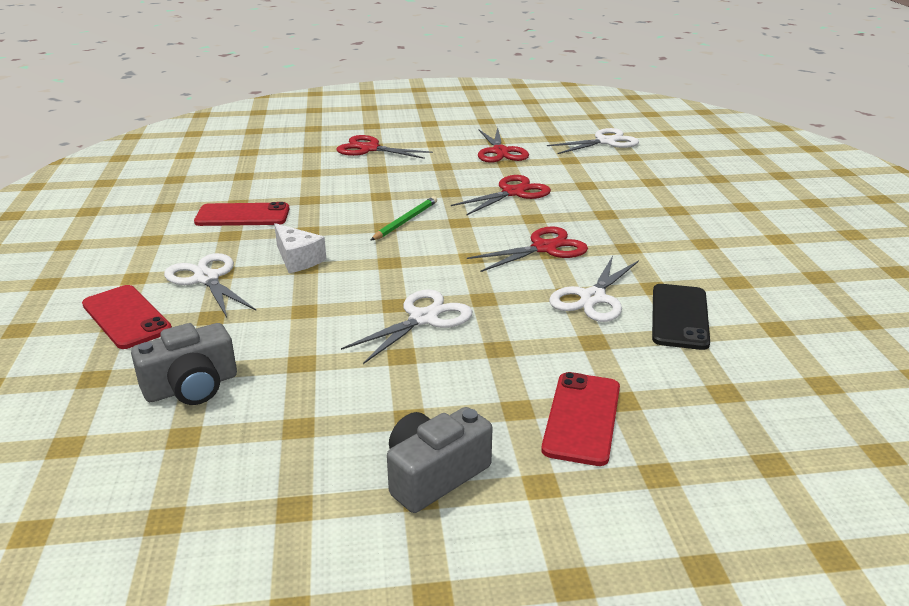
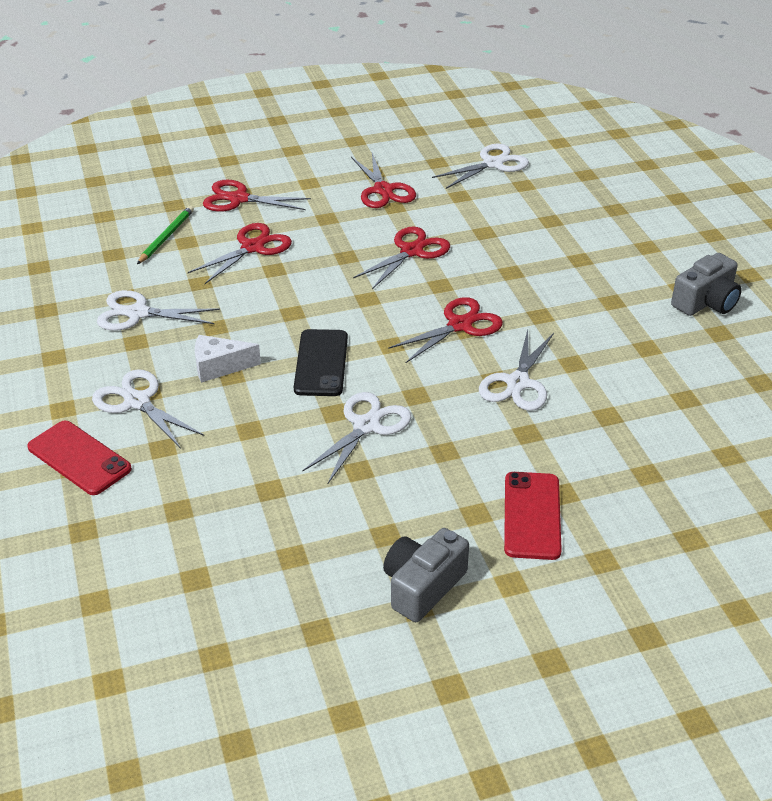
camera: 10 degrees left, 10 degrees up
(191, 387) = (179, 528): grey camera -> grey camera (706, 302)
(242, 216) = (138, 313): red phone -> white scissors
(297, 259) = (219, 367): white cheese -> white cheese turned 135 degrees clockwise
(367, 180) = (252, 247): none -> red scissors
(405, 221) = (311, 303): green pencil -> green pencil (166, 237)
(679, 317) = (599, 396): black phone -> black phone (321, 363)

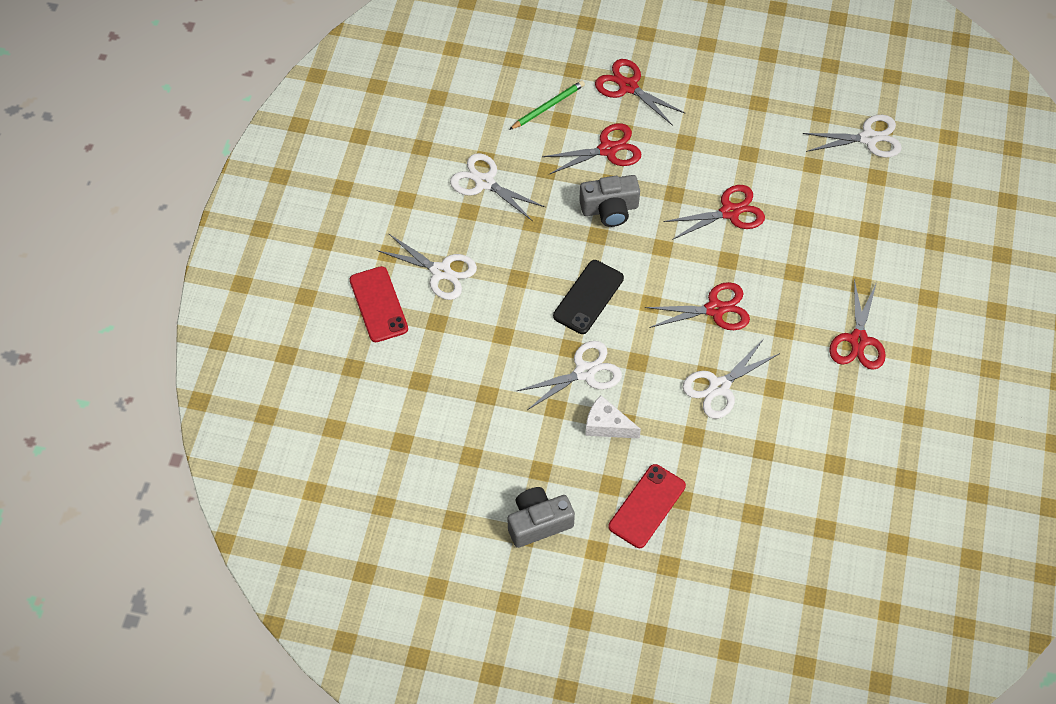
camera: 30 degrees right, 20 degrees up
(137, 402) = (441, 271): white scissors -> white scissors turned 135 degrees clockwise
(219, 367) = (514, 265): white cheese -> white cheese (607, 425)
(383, 190) = (752, 129): red scissors -> red scissors (858, 340)
(706, 302) = (929, 380): grey camera -> grey camera (610, 209)

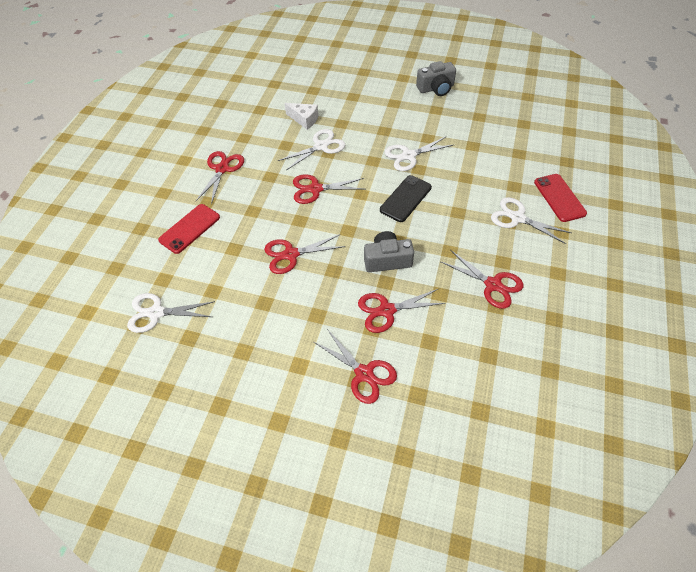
camera: 175 degrees left, 5 degrees down
(484, 182) = (493, 284): white scissors -> red scissors
(548, 106) = (441, 355): green pencil -> none
(607, 425) = (395, 129): white cheese -> white cheese (304, 120)
(647, 506) = (373, 94): red phone -> red phone (189, 228)

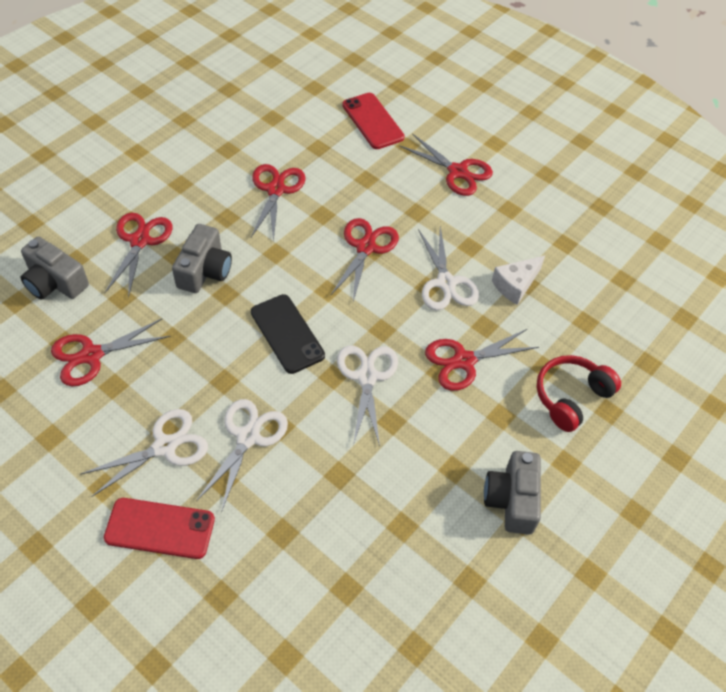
camera: 110 degrees right, 0 degrees up
(156, 313) = (275, 74): white scissors -> white scissors (248, 437)
(364, 373) = (86, 193): red scissors -> red scissors (464, 361)
(365, 84) = (571, 397): none -> red headphones
(456, 341) = (55, 282): none -> grey camera

